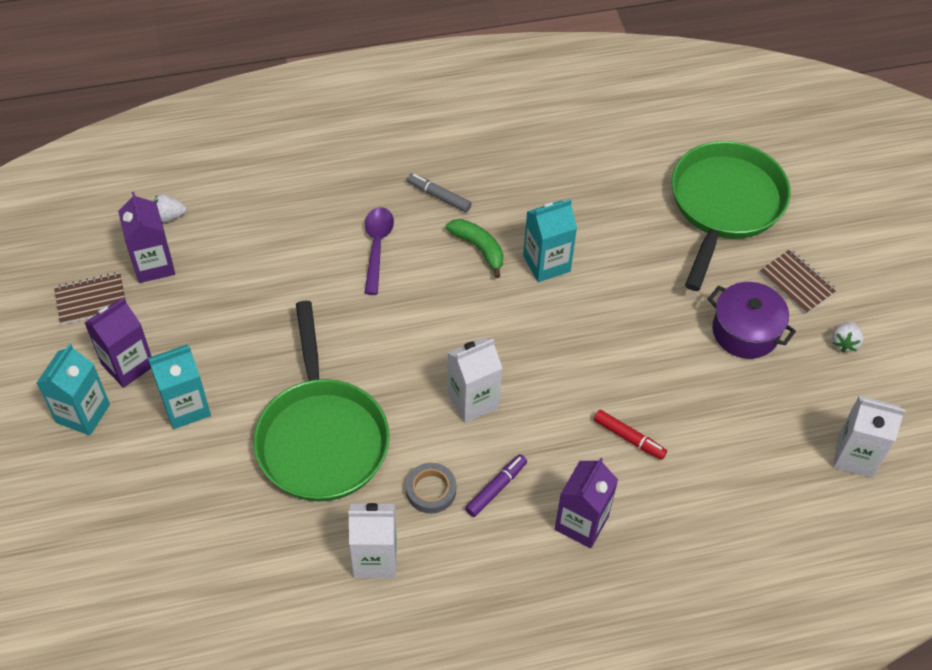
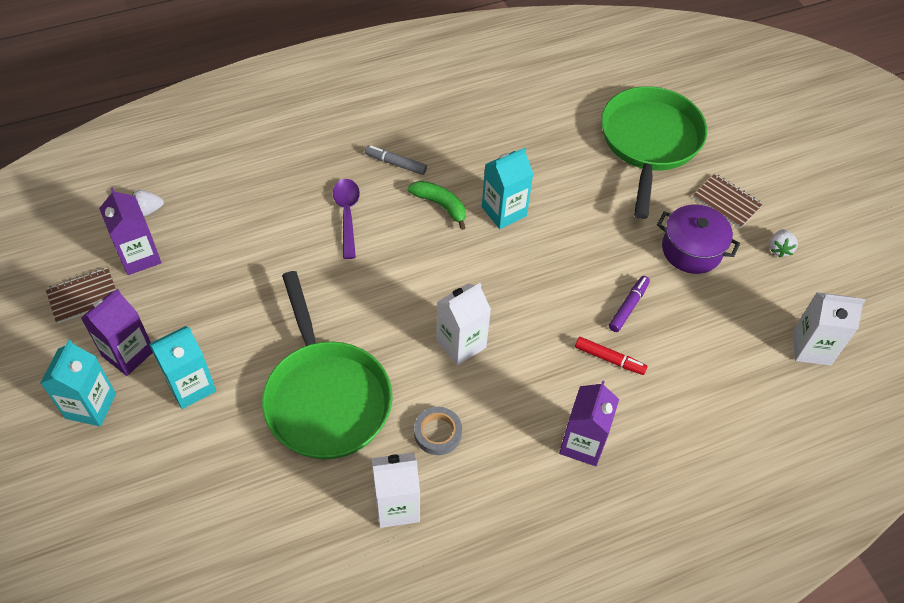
camera: 10 degrees left, 0 degrees up
(496, 488) = (498, 422): purple marker -> purple marker (628, 307)

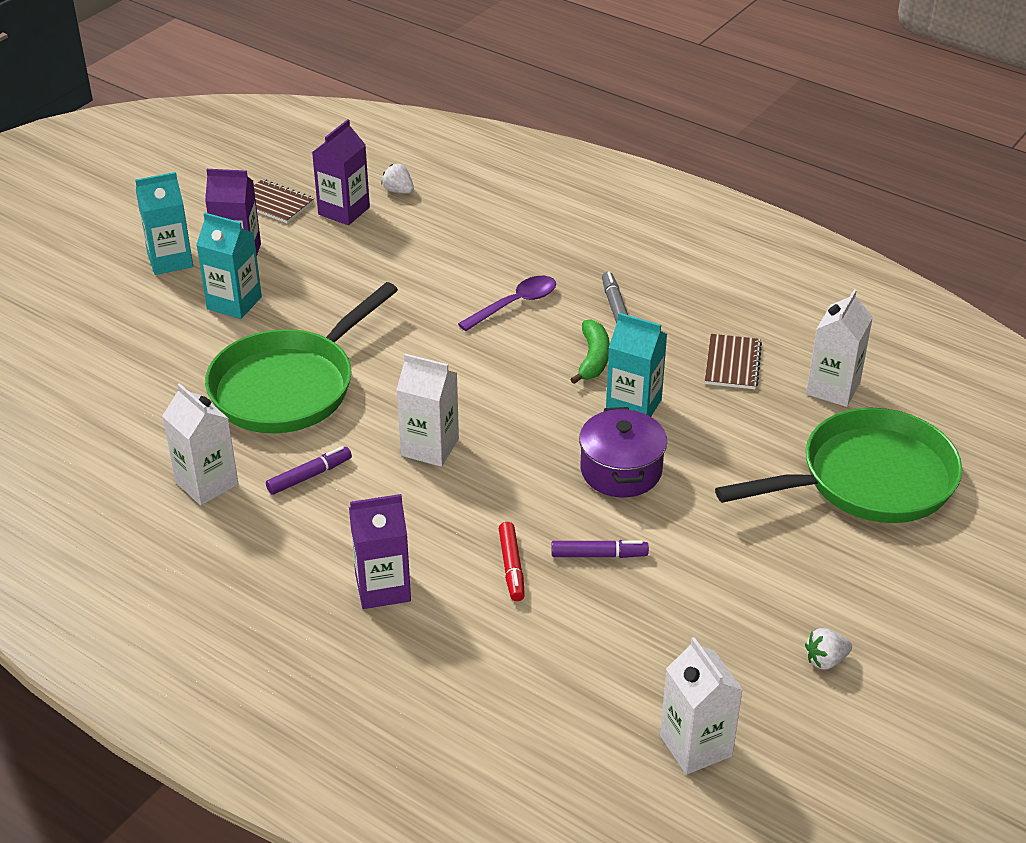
camera: 60 degrees right, 15 degrees down
(437, 433) = (309, 476): grey tape -> purple marker
(561, 109) = (833, 388): none -> white carton
(691, 250) = (738, 578): purple pot -> purple pot (621, 470)
(726, 202) = (849, 583): brown notebook -> brown notebook (732, 364)

